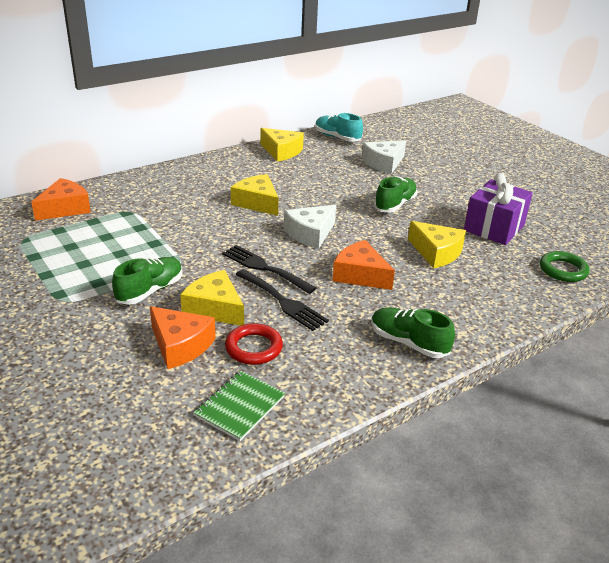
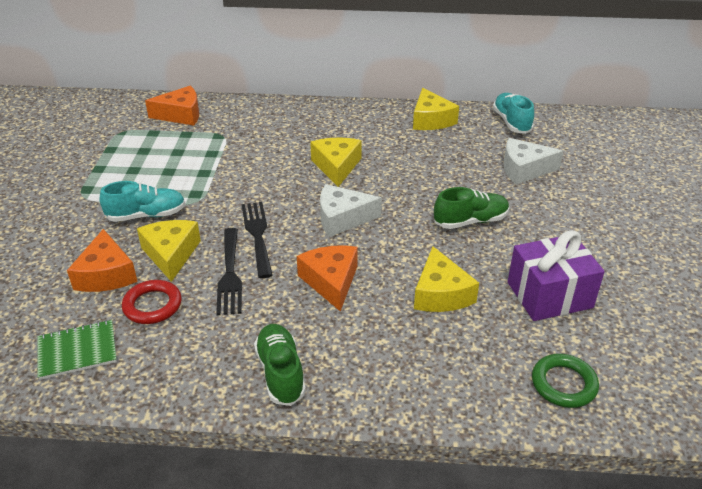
camera: 40 degrees right, 5 degrees up
(150, 291) = (147, 215): green shoe -> turquoise shoe

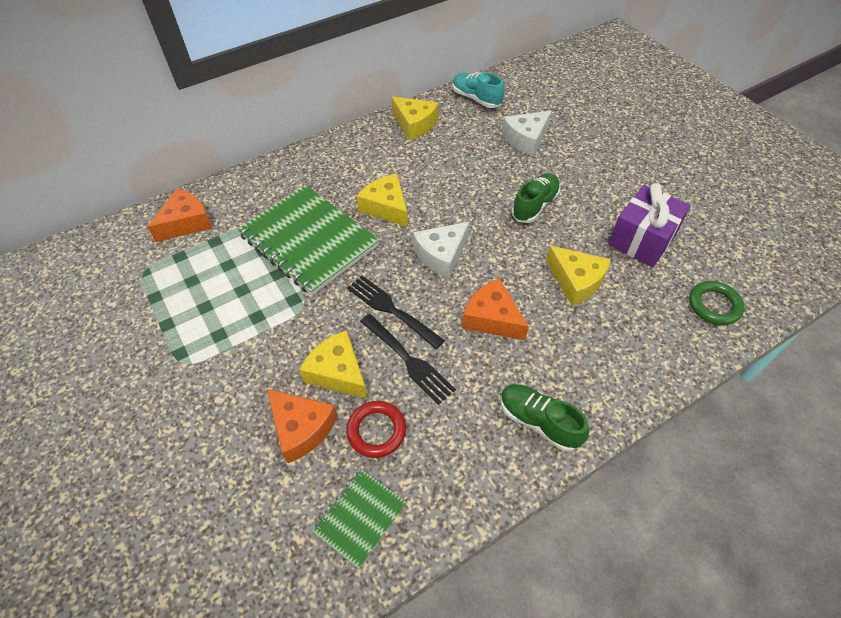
camera: 35 degrees left, 15 degrees up
(147, 215) = (272, 347): turquoise shoe -> none
(250, 162) = (309, 240): none -> green notebook

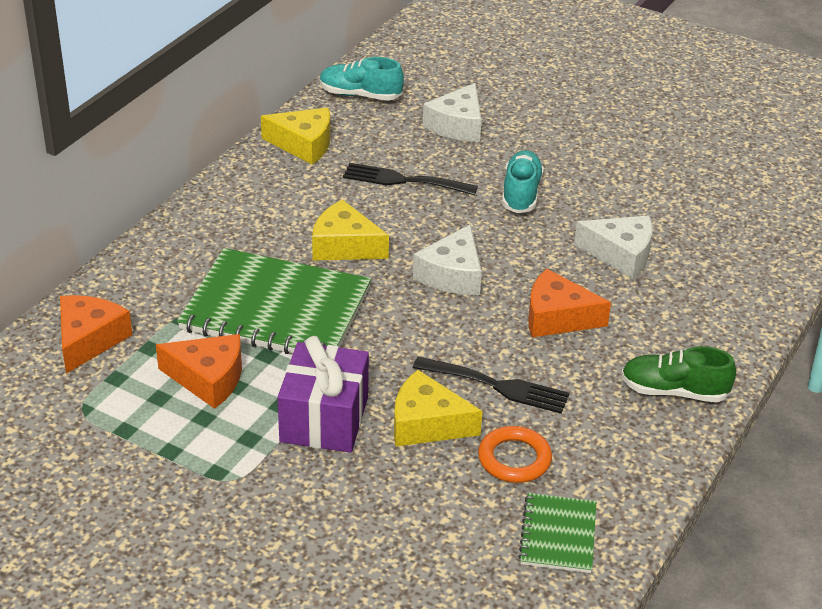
camera: 30 degrees left, 15 degrees down
(301, 428) = (430, 487): orange cheese -> orange cheese (208, 379)
(376, 431) = (514, 459): red ring -> orange ring
(391, 309) = (437, 346): black fork -> black fork (403, 180)
(535, 205) = (521, 193): green shoe -> turquoise shoe
(576, 281) = (621, 254): yellow cheese -> white cheese
(642, 239) = (661, 194): purple gift -> purple gift (324, 419)
(714, 305) = (772, 234): green ring -> none

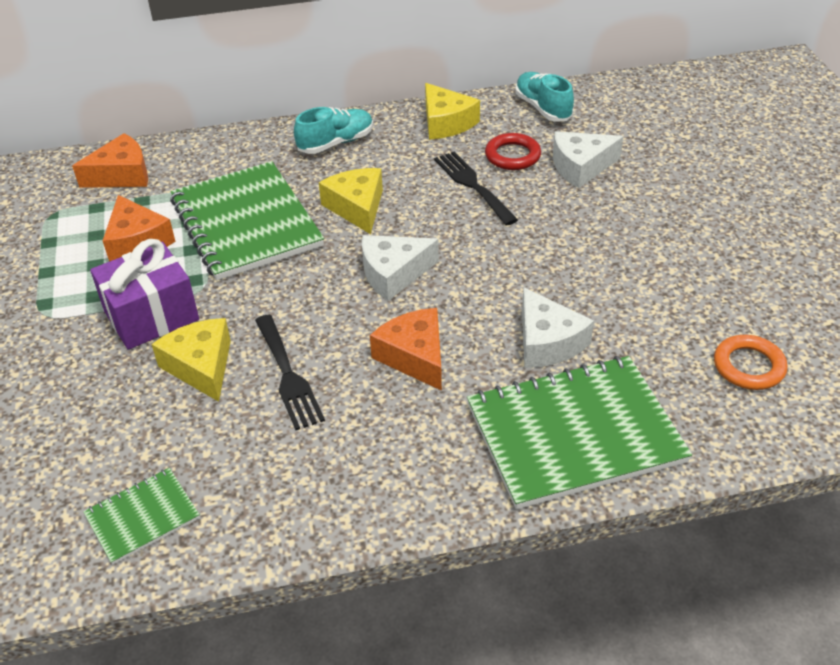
camera: 50 degrees right, 5 degrees up
(396, 143) = (512, 156): none -> red ring
(514, 459) = (210, 437): orange ring -> orange ring (749, 366)
(521, 193) = (545, 245): turquoise shoe -> turquoise shoe (336, 143)
(673, 391) = (404, 481): green shoe -> none
(718, 296) = (574, 433): none -> green notebook

